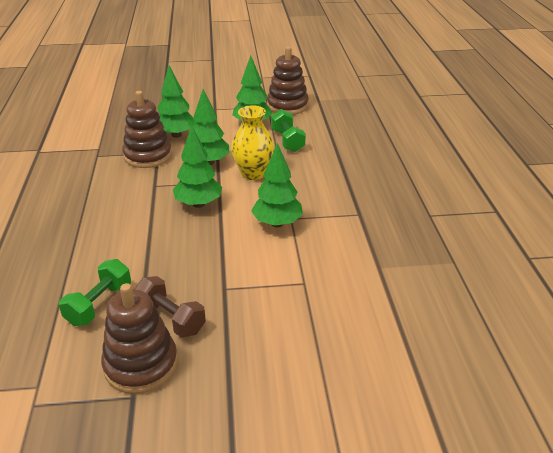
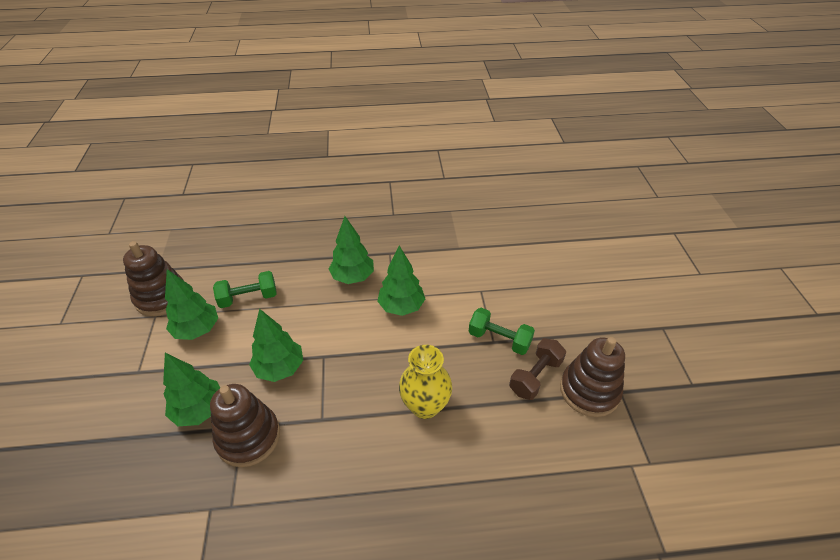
camera: 90 degrees left, 10 degrees up
(99, 304) = (527, 437): green dumbbell -> green dumbbell (499, 339)
(198, 204) = (365, 371): green tree -> green tree (353, 277)
(253, 173) = (311, 326): yellow vase -> yellow vase (425, 406)

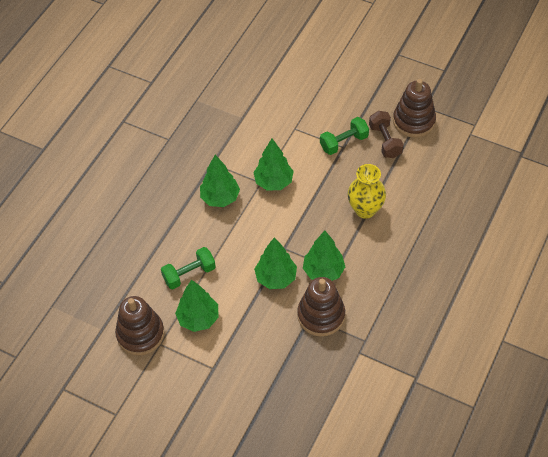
camera: 55 degrees left, 10 degrees up
(199, 410) = (278, 337): green tree -> green tree (323, 271)
(248, 298) = (189, 274): green dumbbell -> green dumbbell turned 45 degrees clockwise

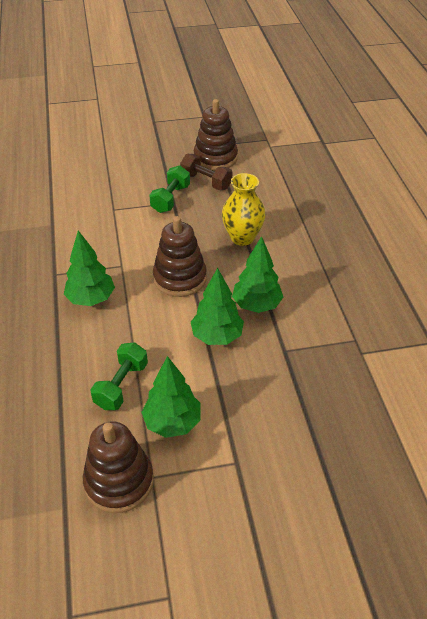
camera: 40 degrees left, 10 degrees down
(273, 182) = (134, 259): green tree -> none
(321, 315) = (293, 343): brown stacking toy -> brown stacking toy (180, 278)

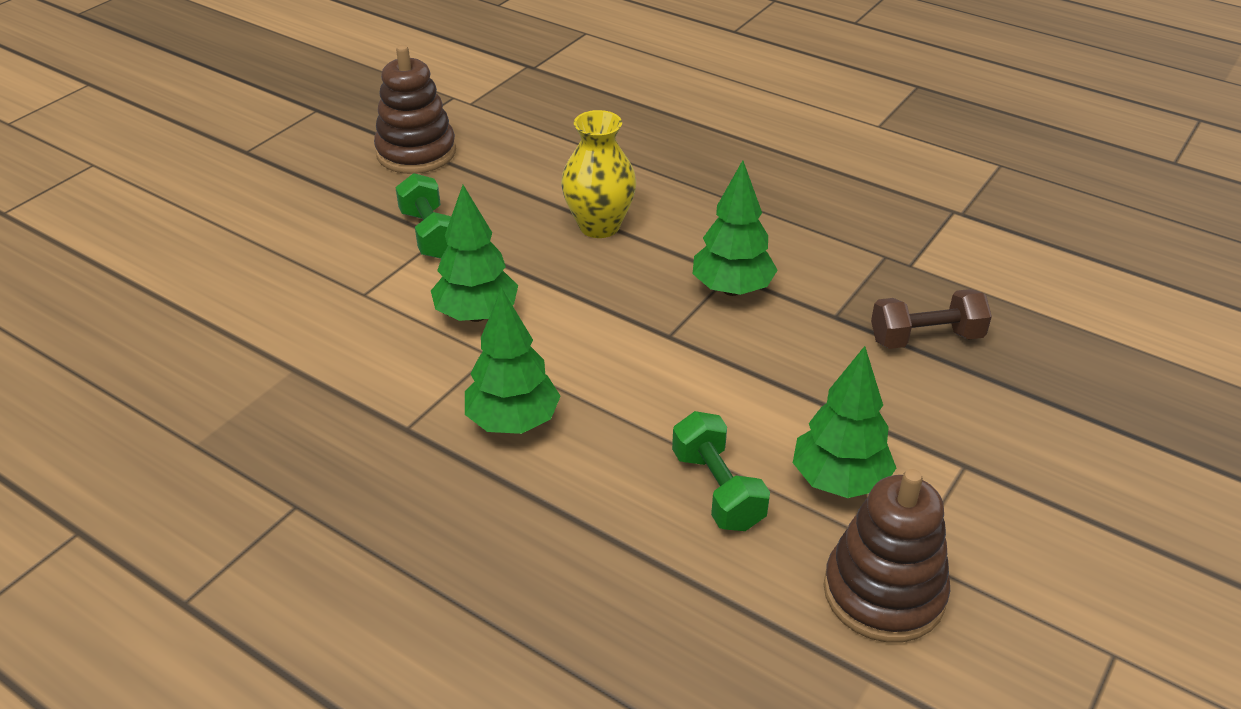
camera: 45 degrees left, 5 degrees down
(180, 278) = (594, 319): brown stacking toy -> none
(206, 181) = (448, 187): brown dumbbell -> brown dumbbell (926, 338)
(217, 336) = (741, 353): green tree -> green tree (477, 315)

